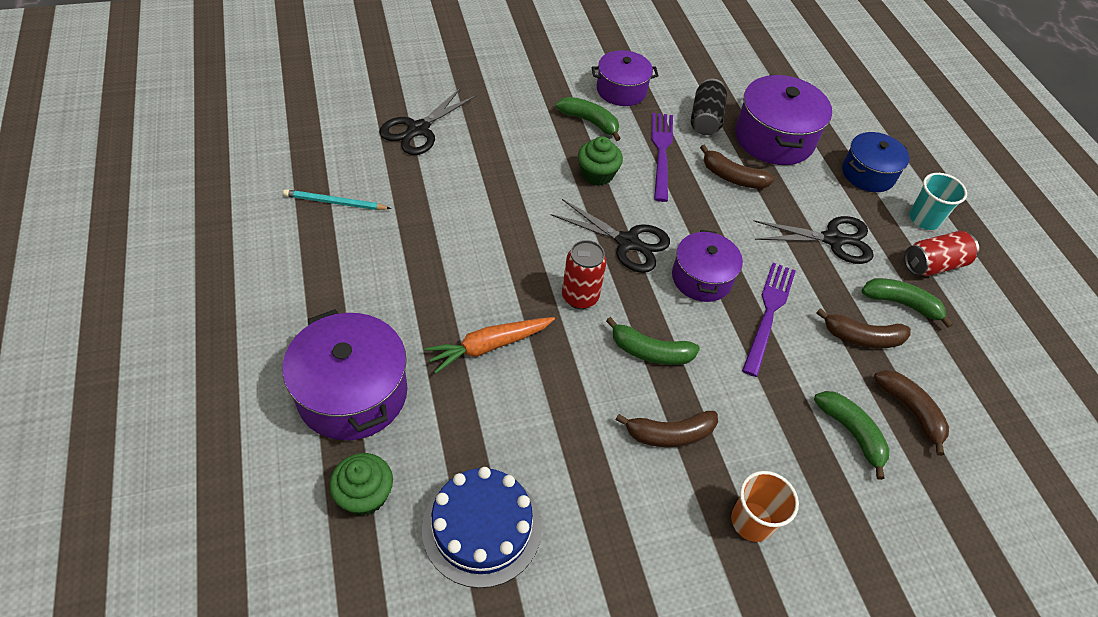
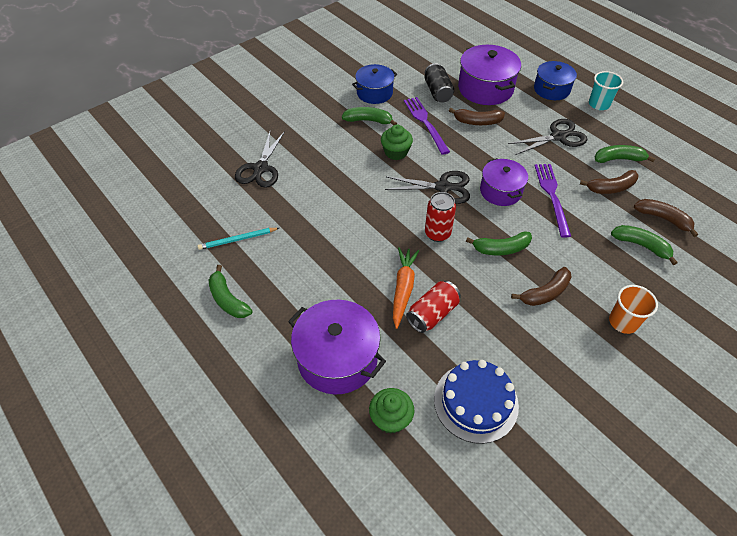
camera: 20 degrees left, 0 degrees up
(277, 267) = (228, 299): none -> green banana
(489, 346) = (403, 289): orange carrot -> orange carrot turned 150 degrees clockwise
(621, 90) = (374, 93): purple pot -> blue pot
(933, 264) = (620, 129): red can -> red can (432, 314)

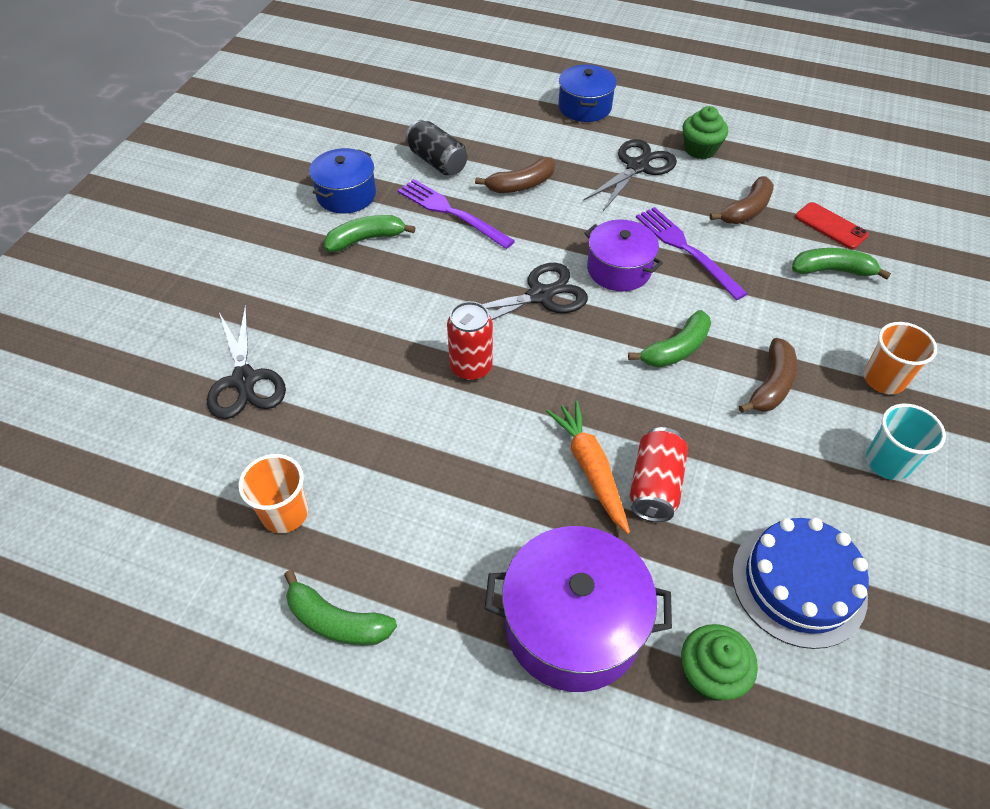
camera: 30 degrees left, 0 degrees up
(237, 240) = (285, 513): turquoise pencil -> orange cup
(396, 152) = (439, 271): green cupcake -> green cupcake (700, 149)
(437, 233) = (579, 365): red can -> red can (471, 368)
(485, 88) = (499, 134): purple pot -> none
(599, 104) = (655, 107): turquoise cup -> turquoise cup (887, 462)
(619, 159) = (728, 169): green banana -> none
(663, 219) = (830, 226): brown banana -> red phone

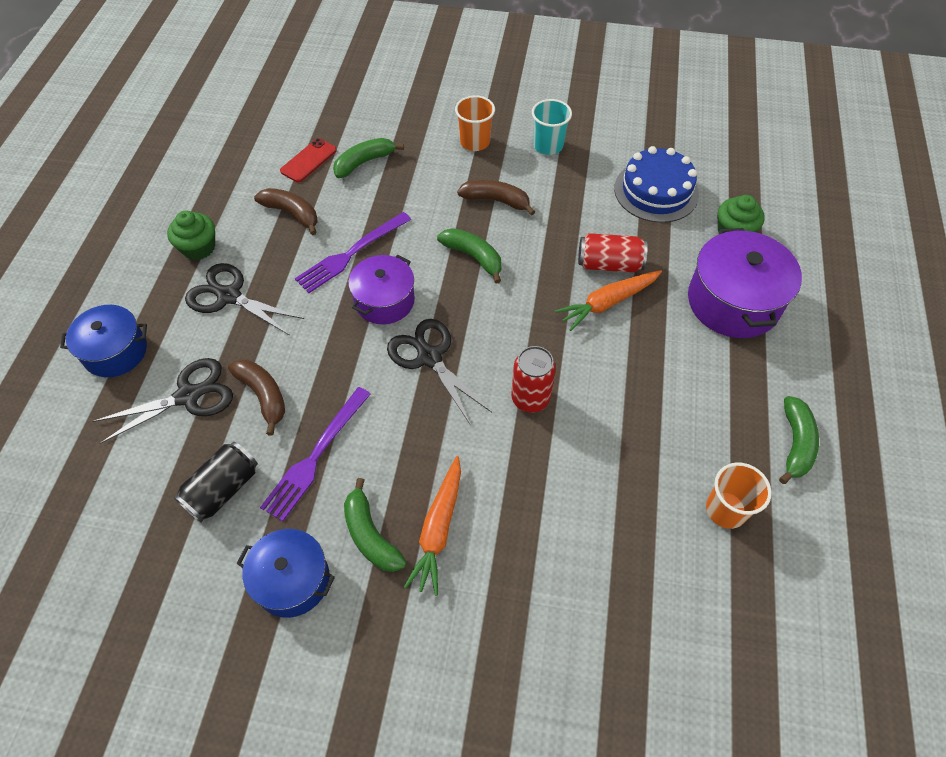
camera: 100 degrees left, 5 degrees up
(244, 380) = (599, 598): black scissors -> black scissors (188, 396)
(355, 281) = (438, 529): none -> orange carrot
(832, 270) = (364, 162): green banana -> green banana turned 60 degrees clockwise

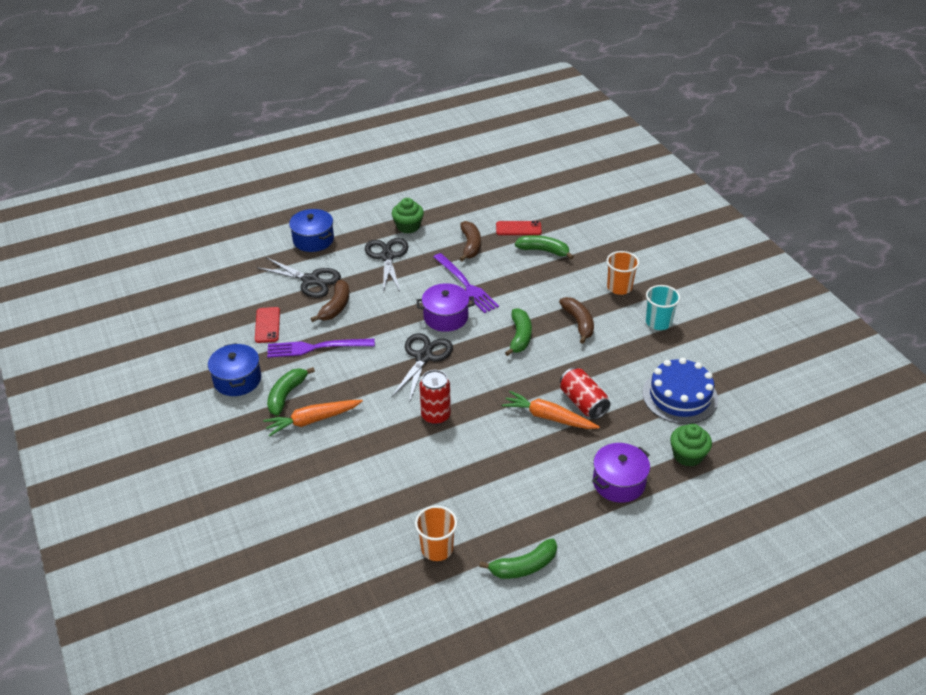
camera: 55 degrees right, 15 degrees down
(223, 489) = (267, 325): black can -> red phone
(351, 254) = (466, 285): purple fork -> purple fork turned 135 degrees counterclockwise
(733, 301) = (619, 482): purple pot -> purple pot, size x0.65

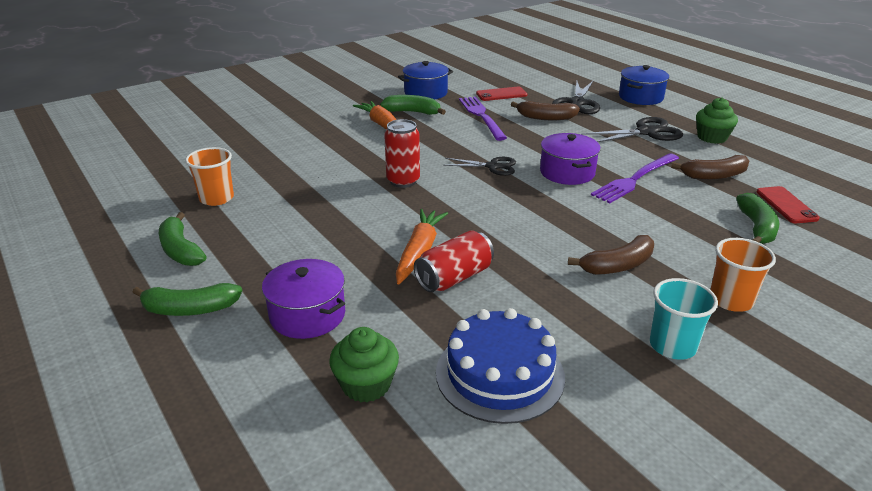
camera: 80 degrees right, 10 degrees down
(424, 357) = (493, 166): black scissors -> black scissors, size x0.66
(520, 337) = (560, 221): green banana -> green banana (189, 309)

